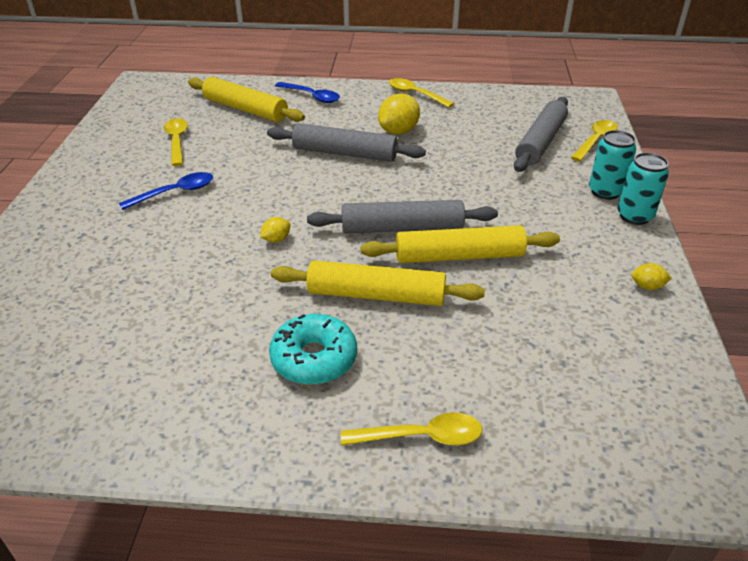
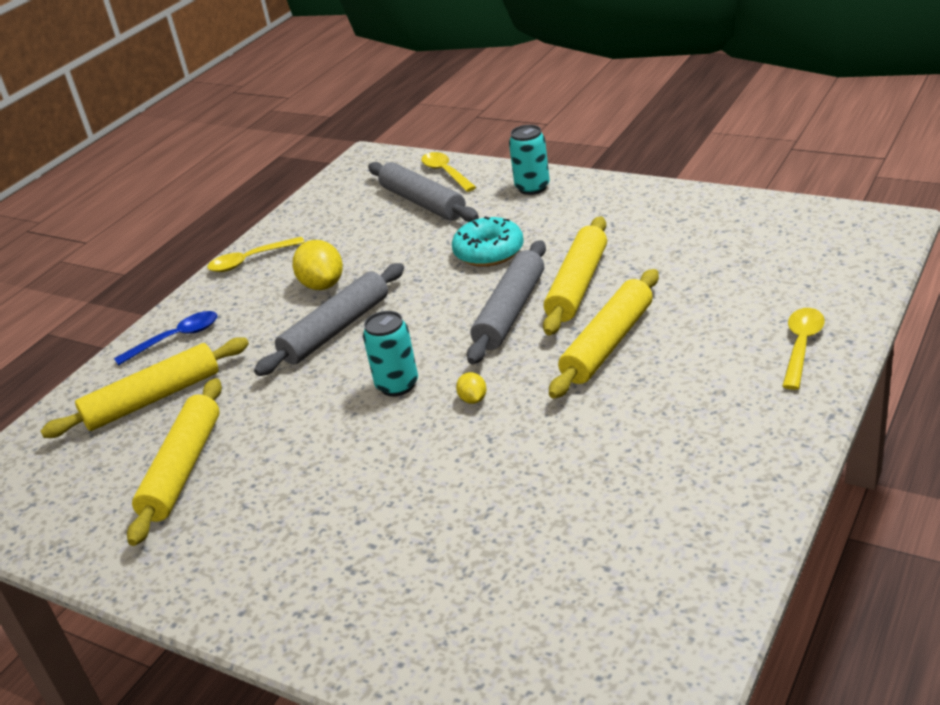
camera: 60 degrees left, 5 degrees down
(175, 193) = (314, 476): blue spoon -> none
(177, 141) = (183, 469): yellow spoon -> yellow rolling pin
(314, 359) = (681, 394): turquoise donut -> turquoise donut (489, 252)
(634, 216) = (579, 183): turquoise can -> turquoise can (397, 385)
(647, 286) = (675, 200): yellow lemon -> none

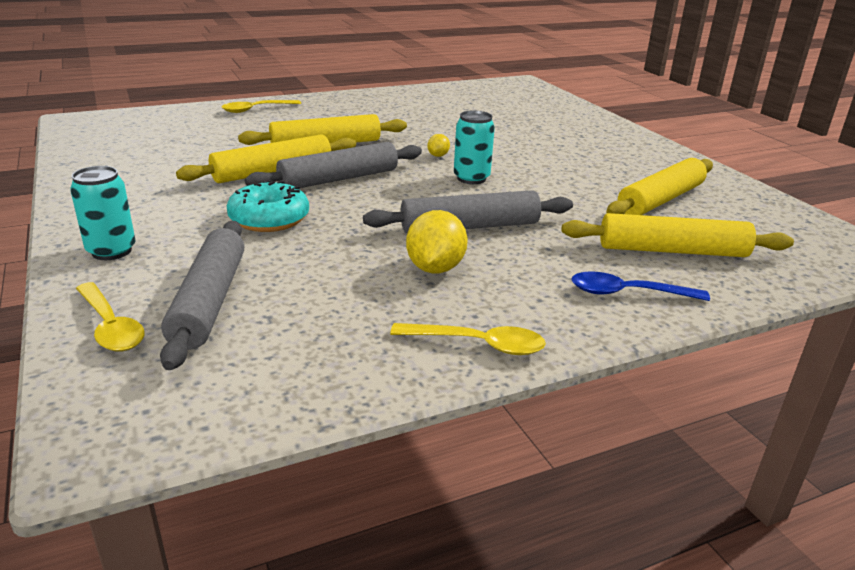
camera: 150 degrees left, 5 degrees down
(446, 173) = (110, 326): yellow spoon -> yellow spoon turned 45 degrees counterclockwise

